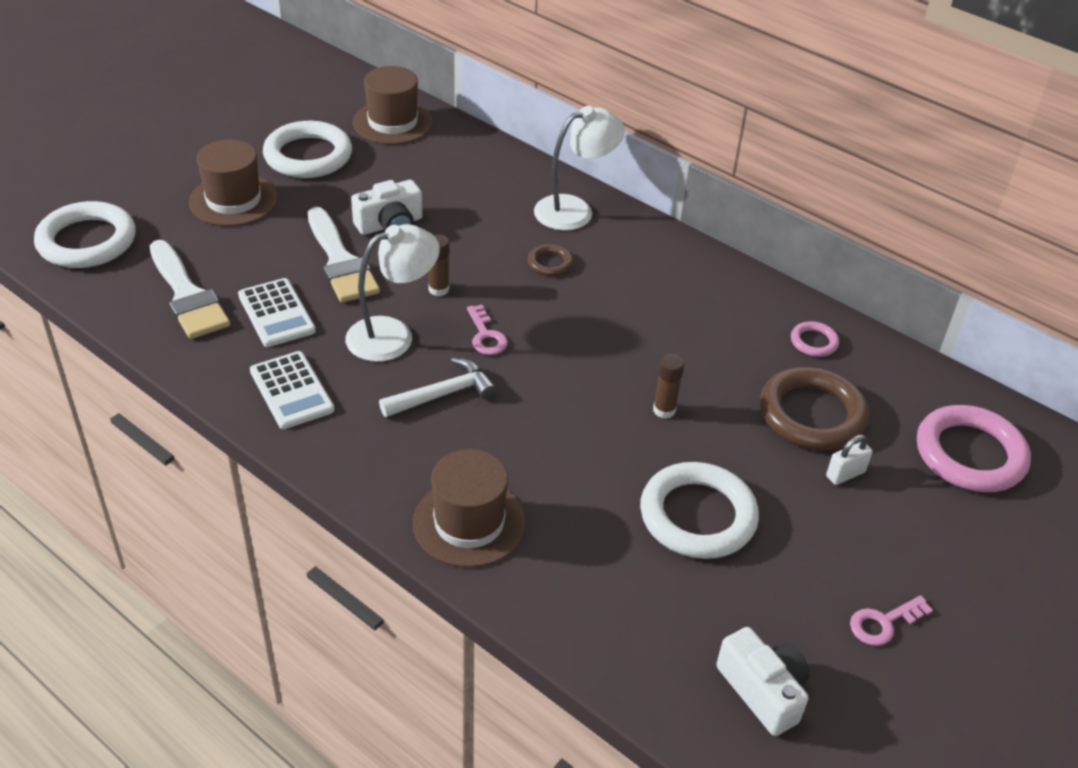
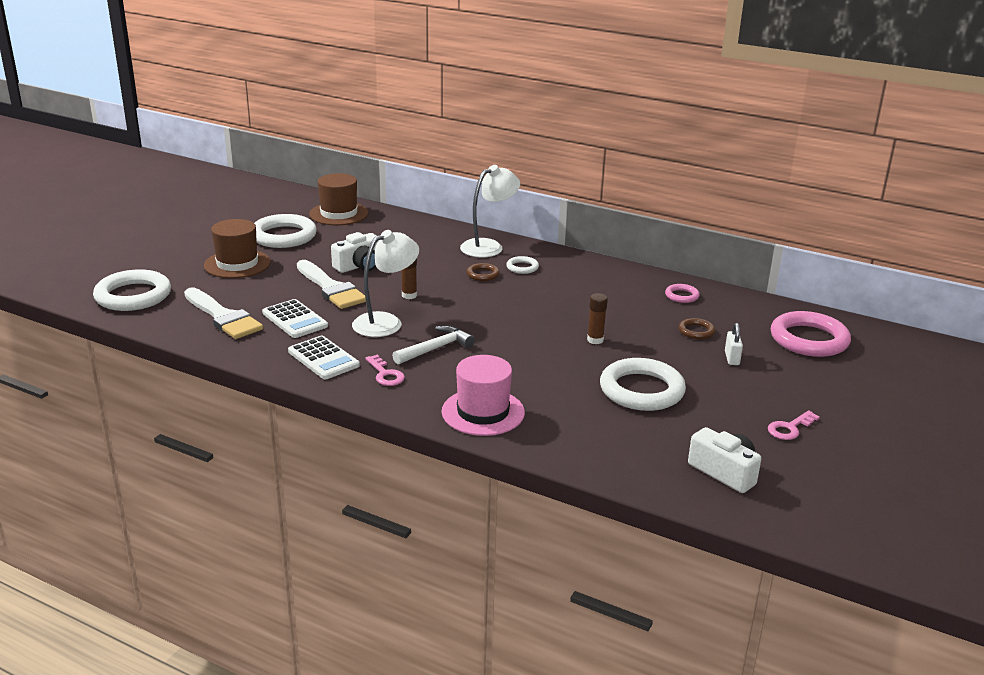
camera: 10 degrees left, 15 degrees down
(469, 522) = (483, 412): brown hat -> pink hat
(486, 336) = (453, 316): pink key -> pink key (385, 374)
(608, 256) = (522, 267): none -> white ring
(812, 414) = (696, 331): brown ring -> brown ring, size x0.47
(845, 474) = (731, 358): white padlock -> white padlock turned 45 degrees counterclockwise

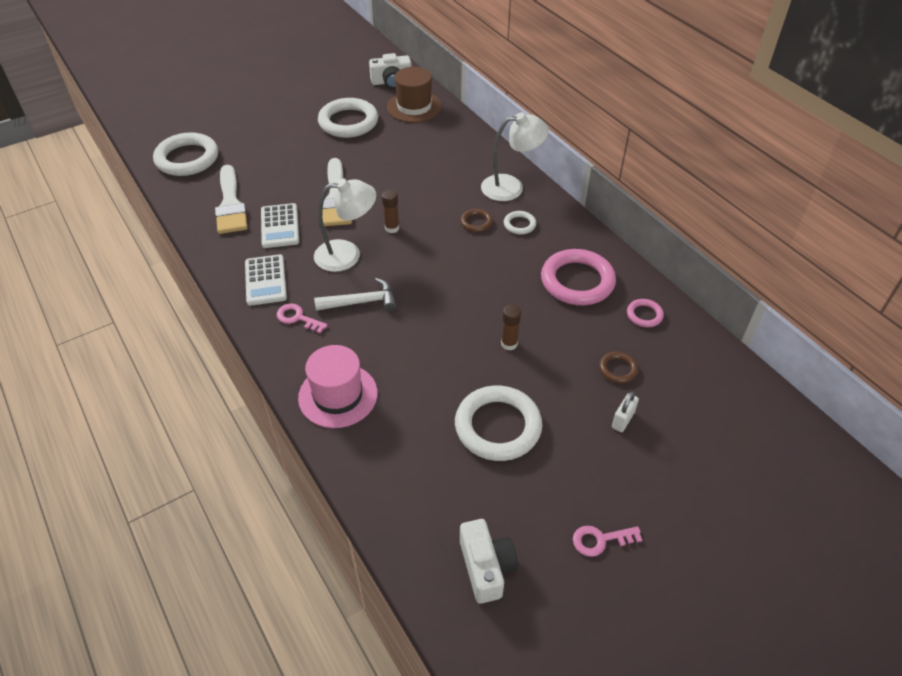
camera: 30 degrees right, 20 degrees up
(237, 264) = (287, 145): brown hat -> none
(359, 266) = (380, 177): white camera -> white camera (391, 82)
(385, 374) = (297, 318): pink key -> pink key turned 120 degrees clockwise
(809, 339) = (729, 426): pink ring -> pink ring (577, 281)

